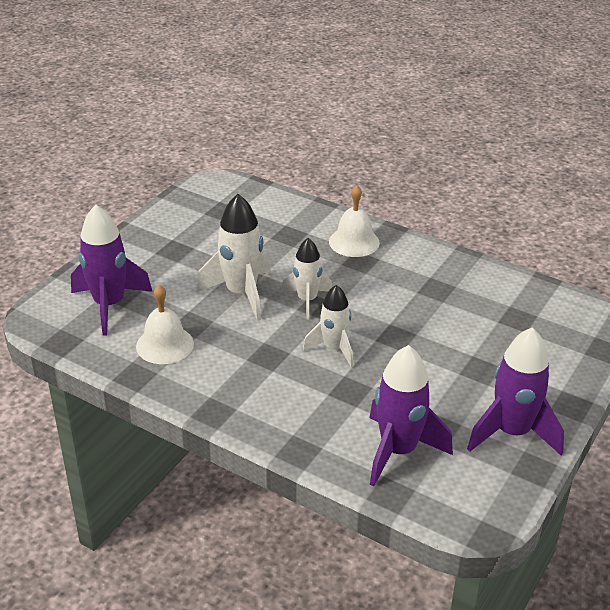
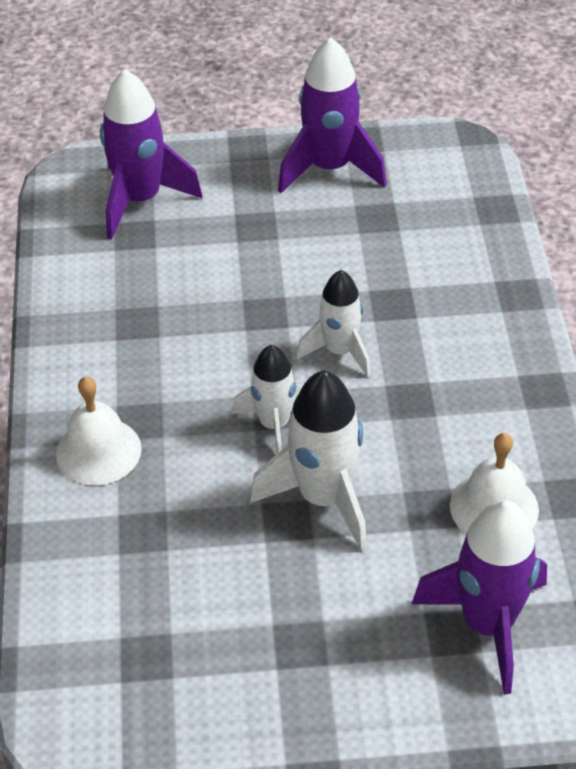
camera: 125 degrees left, 10 degrees up
(398, 451) = (439, 228): purple rocket -> purple rocket (140, 200)

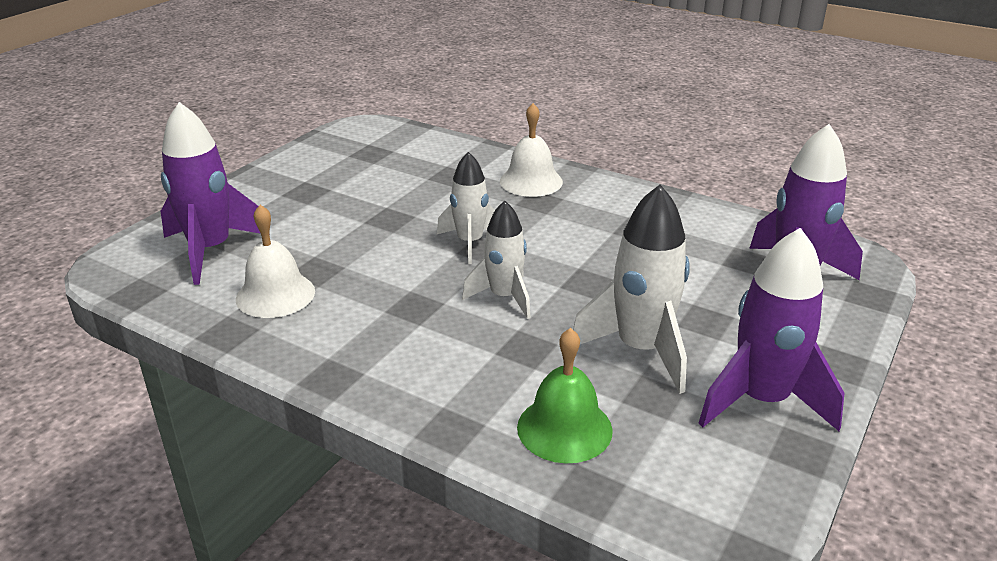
camera: 125 degrees right, 15 degrees down
(323, 498) = (385, 236): white rocket -> white rocket (640, 350)
(456, 242) = (564, 428): none -> green bell

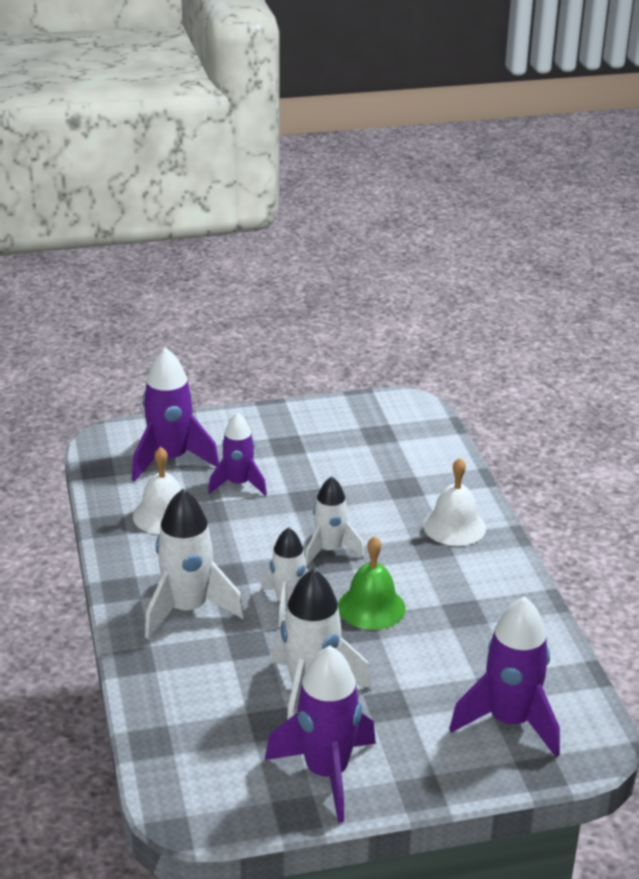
camera: 45 degrees right, 0 degrees up
(310, 237) = (238, 484): none -> purple rocket
(427, 354) = (188, 609): none -> white rocket
(564, 428) = (191, 703): green bell -> green bell (371, 607)

